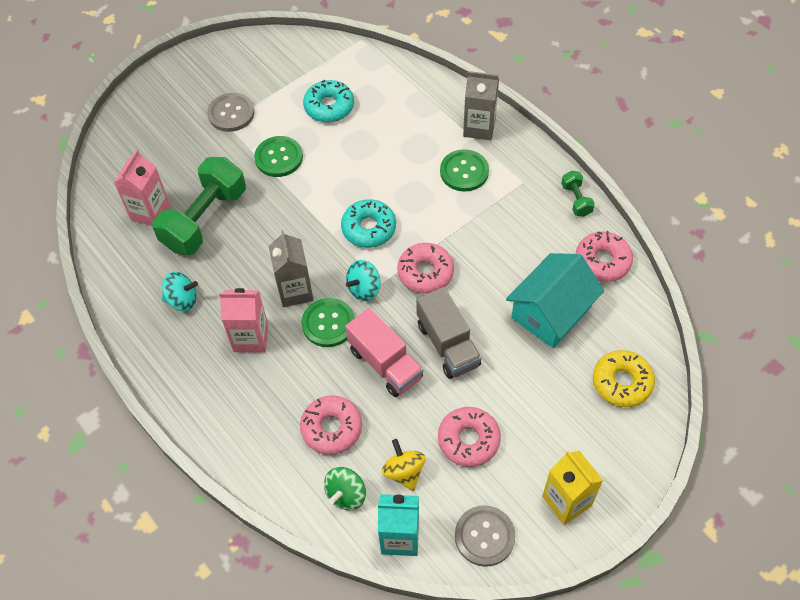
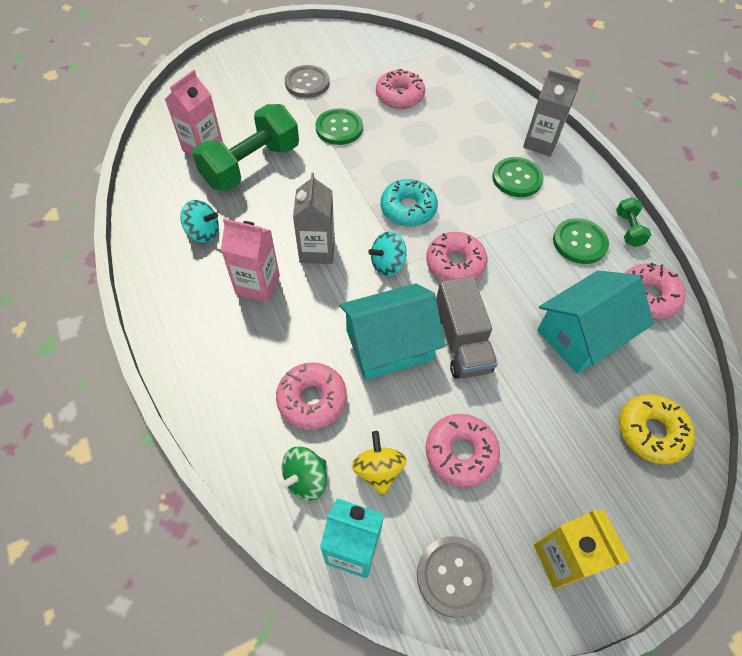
camera: 10 degrees right, 0 degrees up
(328, 323) = (341, 289): green button -> green button (579, 242)
(329, 107) = (399, 96): turquoise donut -> pink donut
(385, 363) = (389, 345): pink truck -> turquoise house

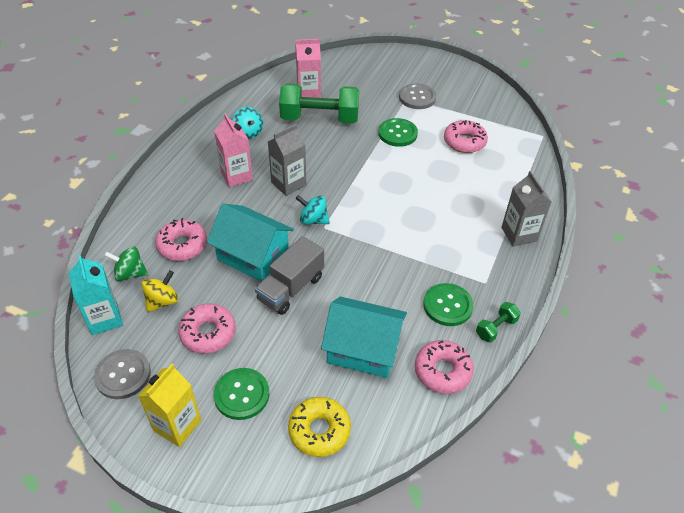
camera: 50 degrees right, 10 degrees down
(408, 209) = (369, 203): turquoise donut -> none
(455, 263) = (350, 250): pink donut -> none
(517, 178) = (466, 240): green button -> green button (242, 394)

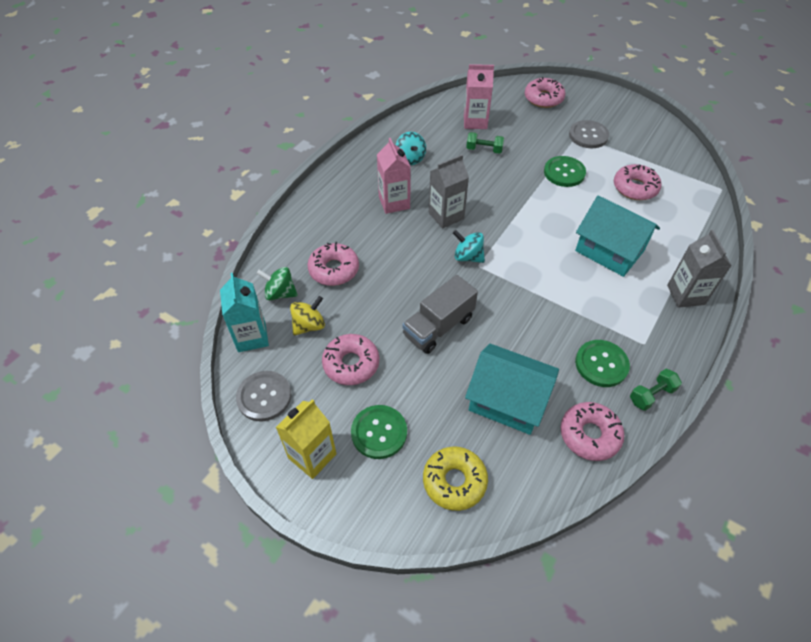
camera: 10 degrees right, 5 degrees up
(253, 256) = (403, 288): turquoise house -> turquoise house (609, 250)
(319, 118) = (484, 150): green dumbbell -> green dumbbell, size x0.45
(372, 66) = (543, 98): none -> pink donut

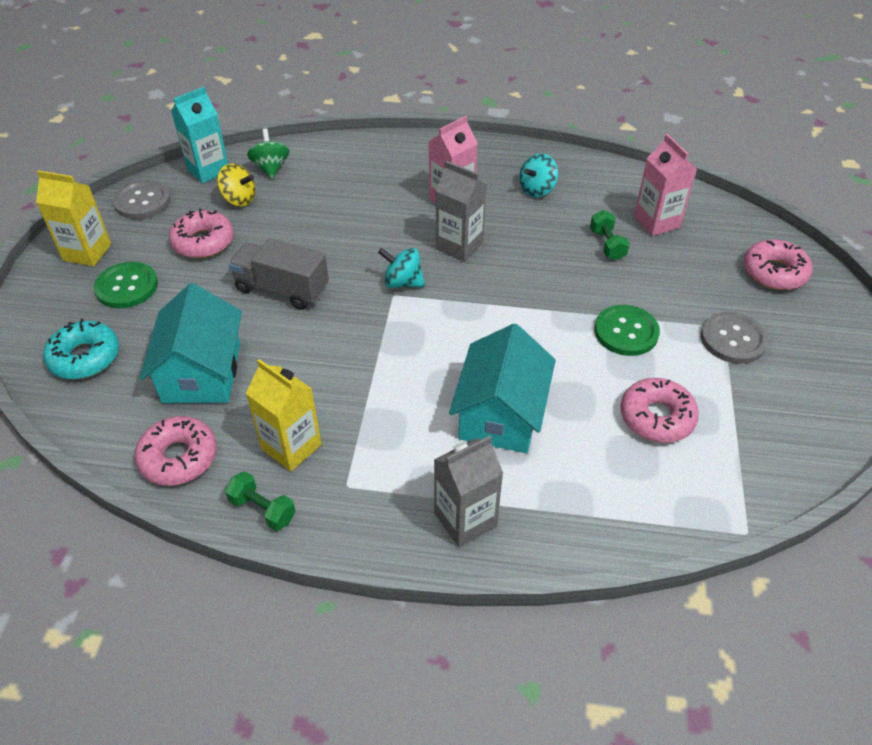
camera: 65 degrees right, 5 degrees down
(334, 269) = (322, 190): pink donut -> none
(454, 481) = (85, 357): yellow donut -> turquoise donut
(468, 257) = (402, 282): turquoise spinning top -> turquoise spinning top turned 75 degrees counterclockwise
(601, 364) = (291, 447): green button -> yellow carton

